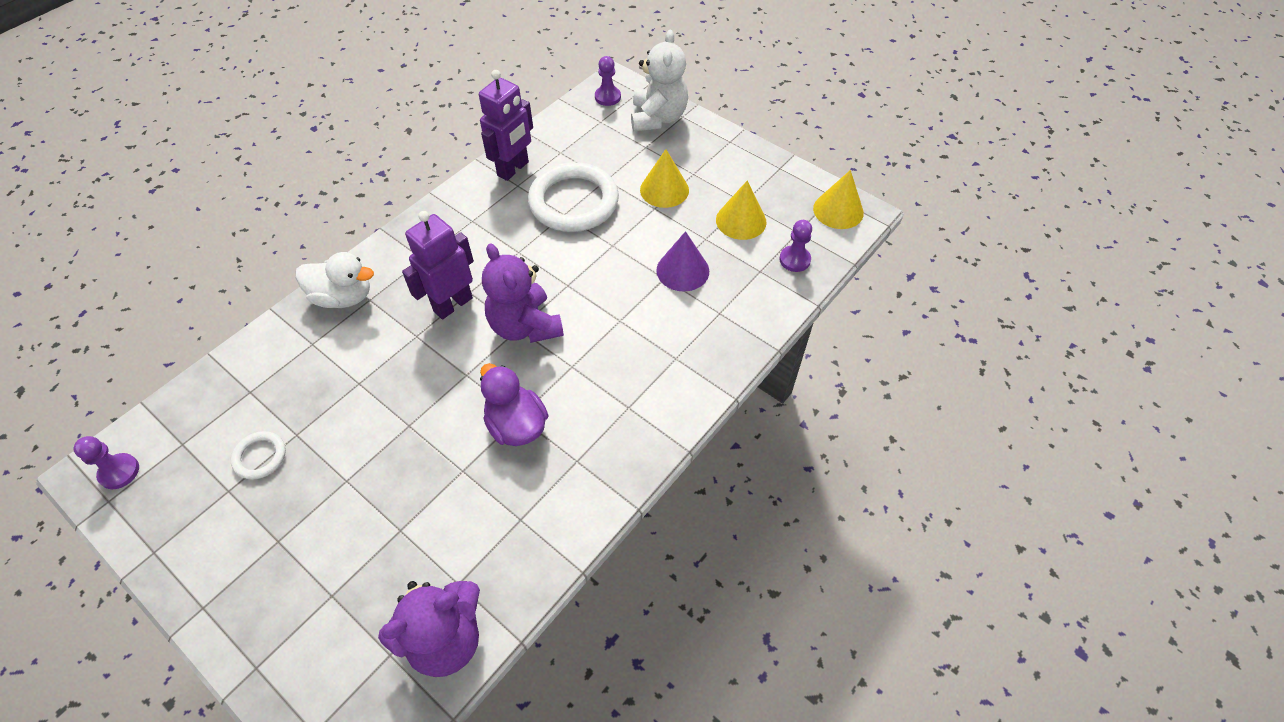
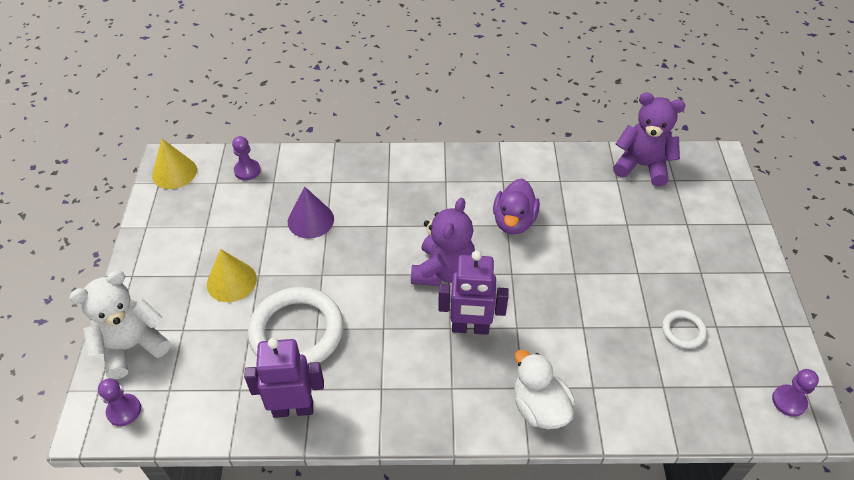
camera: 130 degrees left, 5 degrees down
(741, 220) = (230, 217): yellow cone -> none

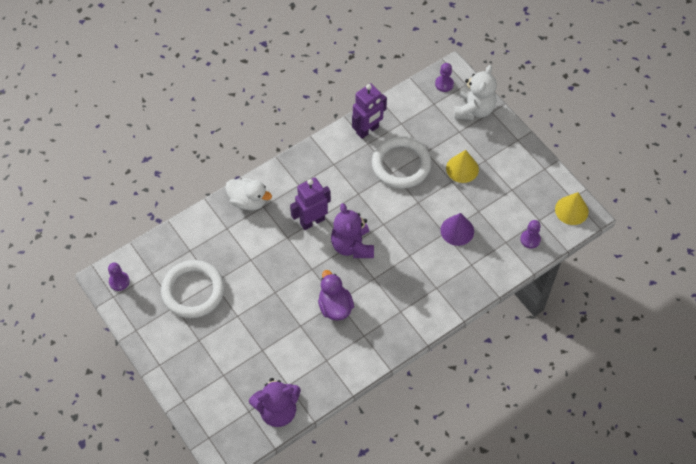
camera: 145 degrees right, 10 degrees up
(683, 331) = (193, 291): white ring -> white ring, size x2.16

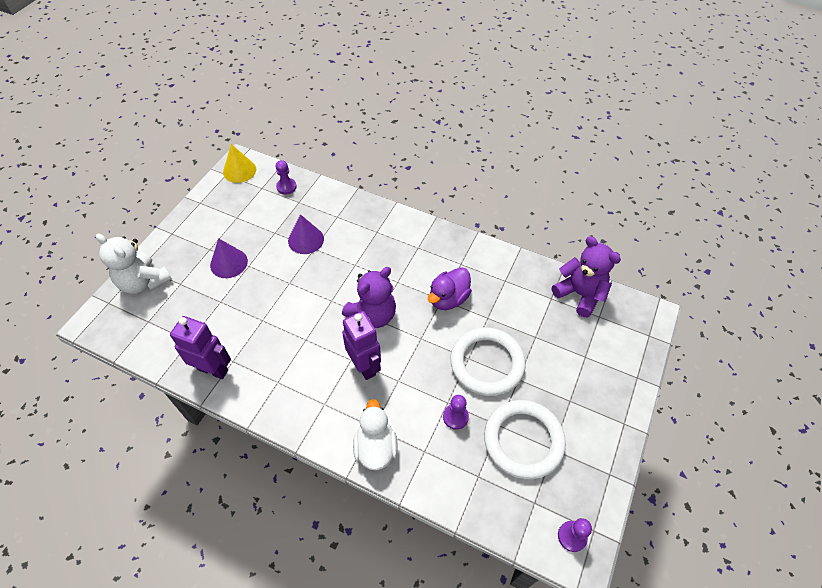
camera: 120 degrees left, 5 degrees down
(312, 221) = (364, 366): purple robot -> purple robot turned 150 degrees counterclockwise
(401, 164) = (248, 316): white ring -> white ring (487, 363)
(444, 84) = (114, 323): purple pawn -> purple pawn (455, 417)
(462, 168) = (229, 263): yellow cone -> purple cone
(474, 109) = (144, 282): white teddy bear -> white teddy bear turned 135 degrees counterclockwise

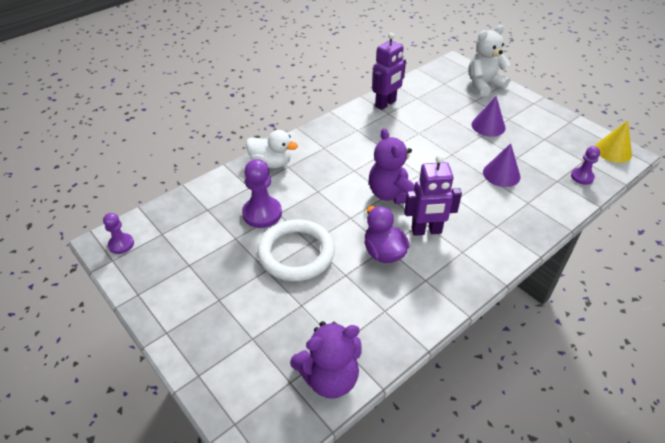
camera: 115 degrees right, 10 degrees down
(364, 366) = (343, 176): purple robot -> purple robot (426, 231)
(455, 417) = (262, 213): purple pawn -> purple pawn, size x1.67
(523, 440) = (211, 248): white ring -> none

